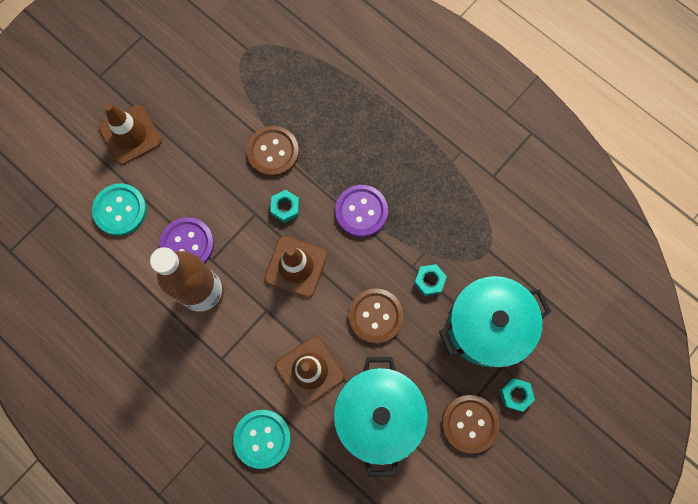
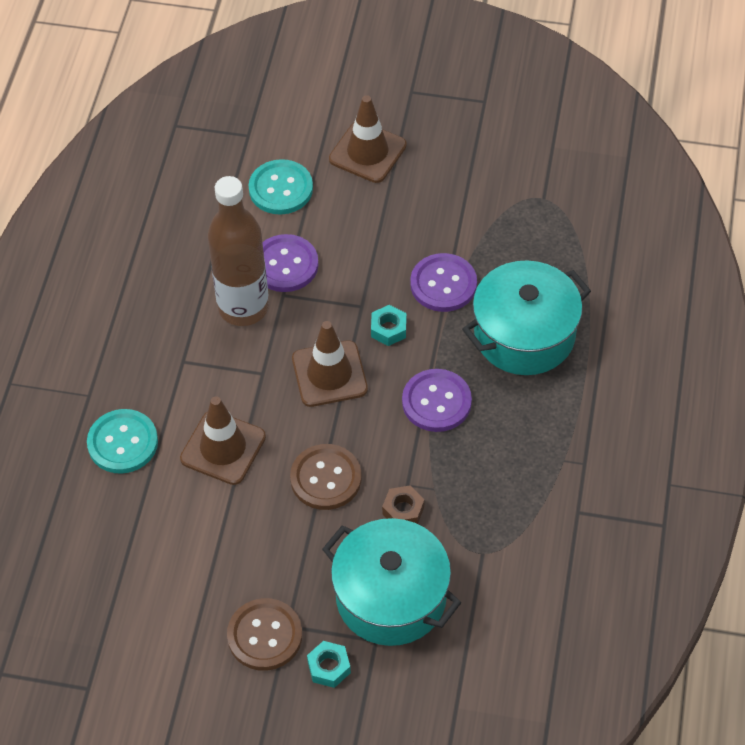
camera: 60 degrees right, 20 degrees down
(273, 152) = (443, 284): brown button -> purple button
(378, 415) = (217, 539): turquoise pot -> turquoise pot (524, 335)
(429, 281) = (403, 510): turquoise nut -> brown nut

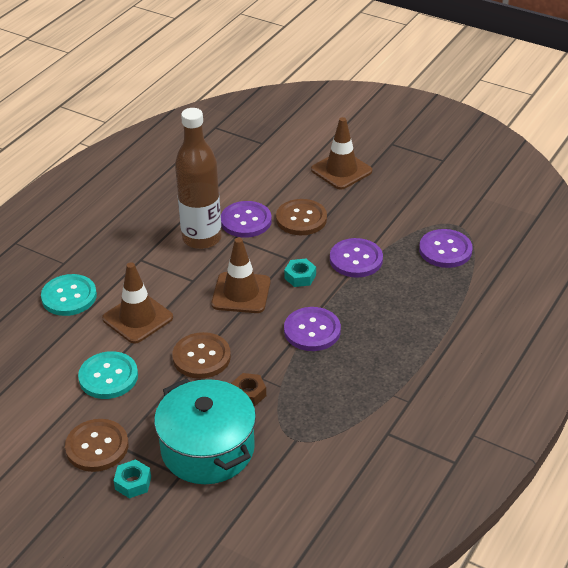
camera: 20 degrees right, 15 degrees down
(281, 189) = (267, 177): turquoise button -> turquoise button (108, 377)
(351, 242) = (301, 219): none -> brown button
(524, 335) = (402, 305): turquoise pot -> none
(541, 239) = (445, 250): none -> purple button

